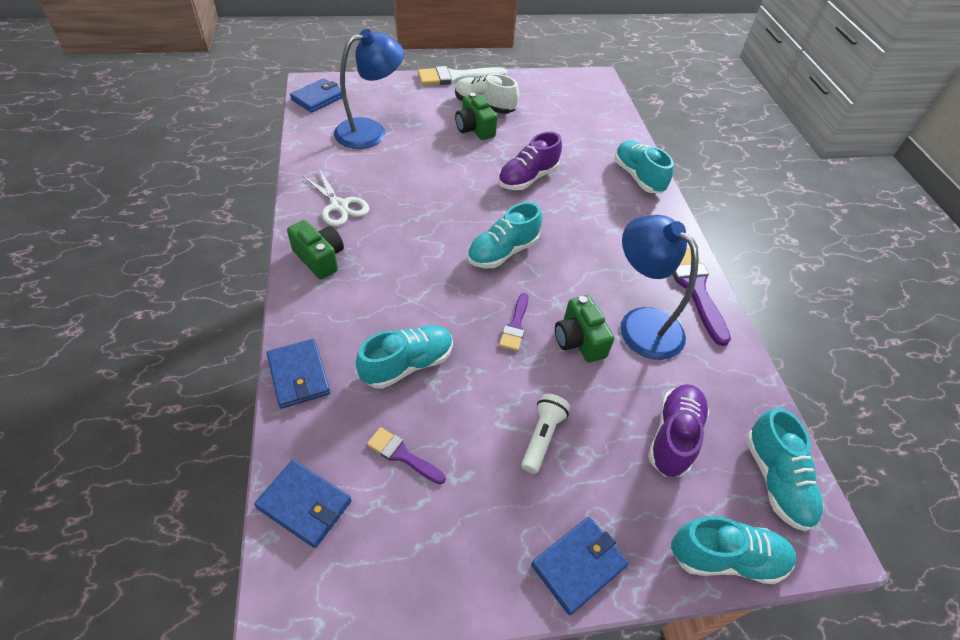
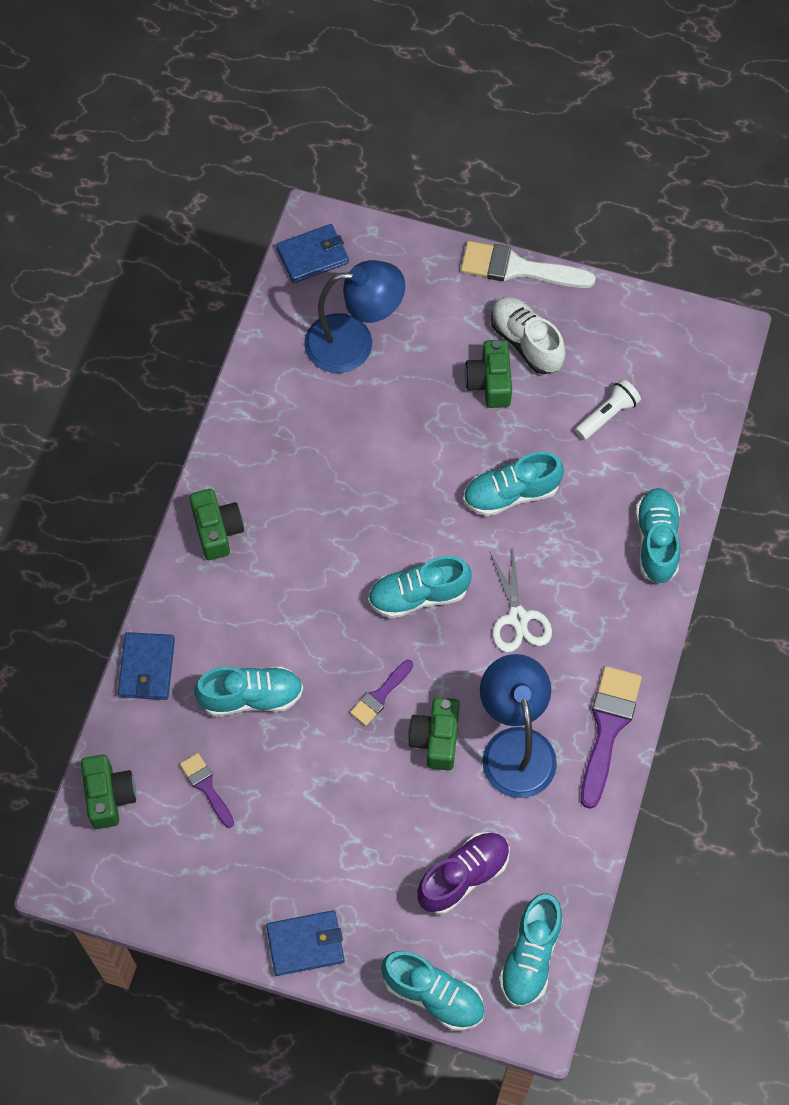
camera: 30 degrees right, 15 degrees up
(305, 504) = (109, 796): blue wallet -> green camera
(339, 206) = (267, 460): white scissors -> white scissors (518, 618)
(527, 178) = (511, 494): purple shoe -> turquoise shoe
(542, 437) = (339, 823): white flashlight -> white flashlight (607, 415)

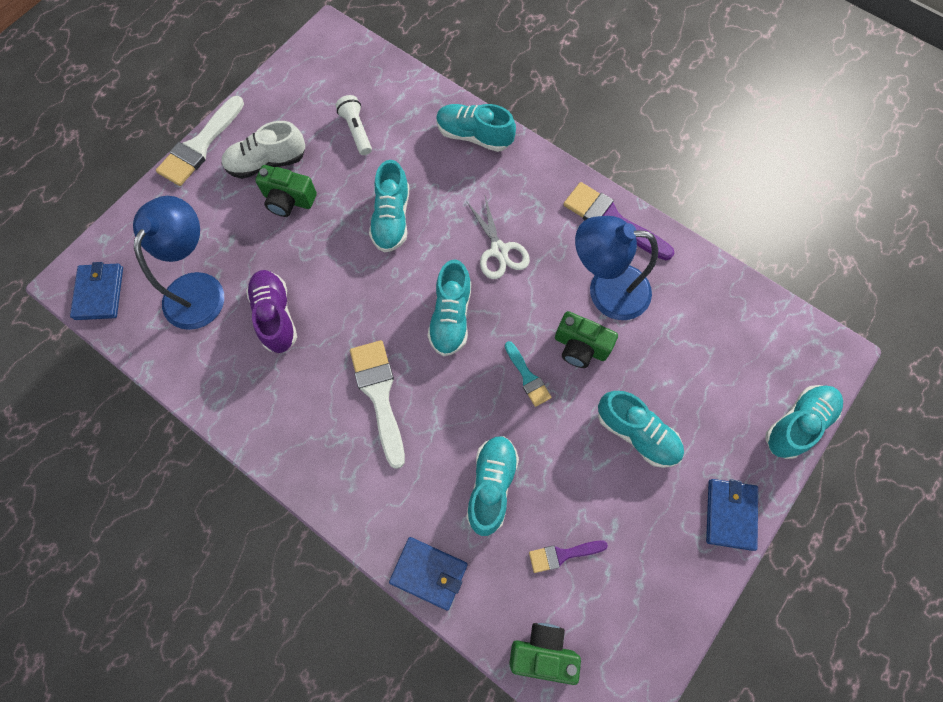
camera: 70 degrees left, 5 degrees up
(217, 530) = (321, 463): green camera -> none
(305, 557) = (379, 395): none -> white brush
(380, 695) = (528, 377): purple brush -> turquoise brush
(463, 876) = (703, 366): purple shoe -> purple shoe (275, 316)
(518, 618) = (499, 250): white scissors -> white scissors turned 60 degrees clockwise
(530, 956) = (781, 339): turquoise shoe -> turquoise shoe (637, 433)

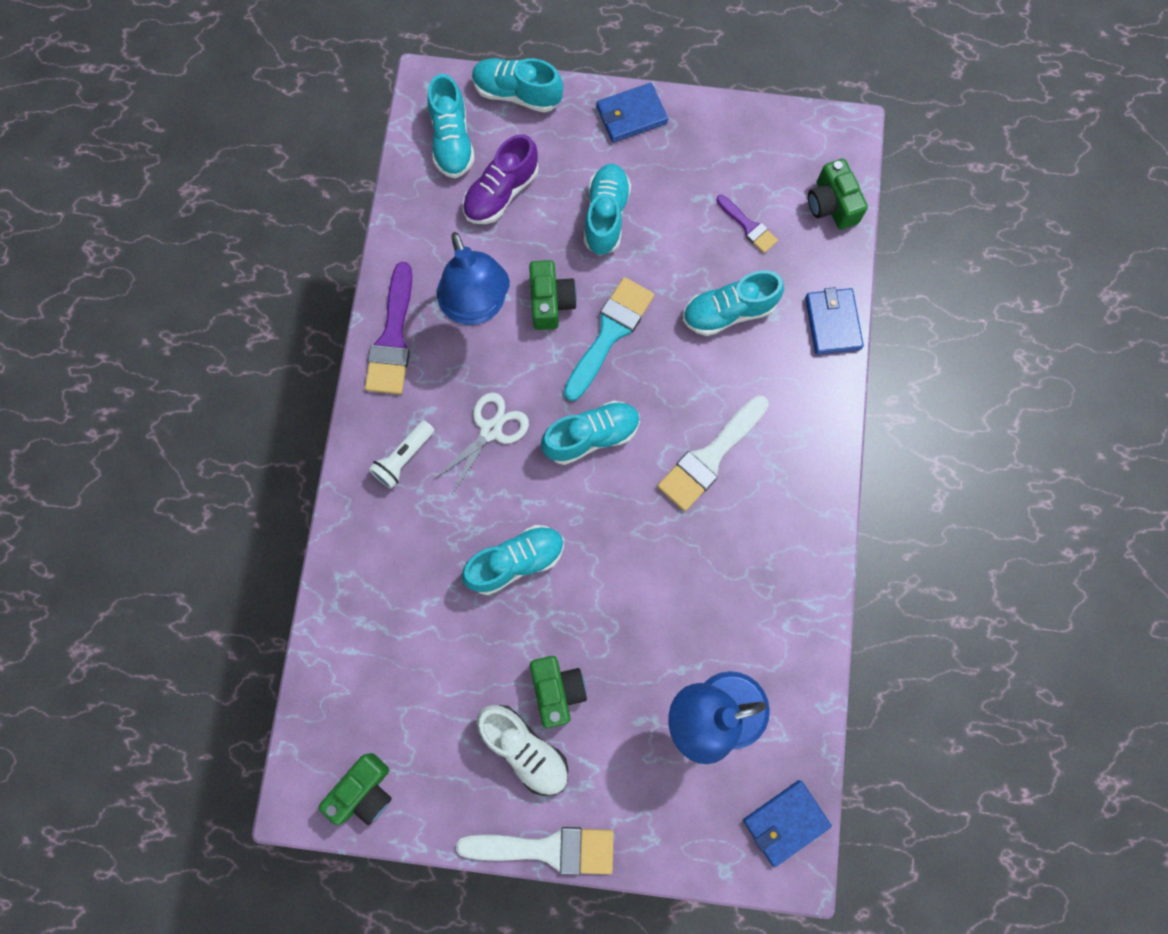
camera: 120 degrees left, 5 degrees up
(275, 316) = (694, 611): purple shoe -> purple shoe (501, 193)
(310, 67) = (364, 791): none -> green camera
(356, 130) = (425, 672): white flashlight -> white flashlight (403, 458)
(474, 136) = (361, 534): turquoise shoe -> turquoise shoe (452, 141)
(528, 377) = (610, 333): turquoise brush -> turquoise brush, size x1.79

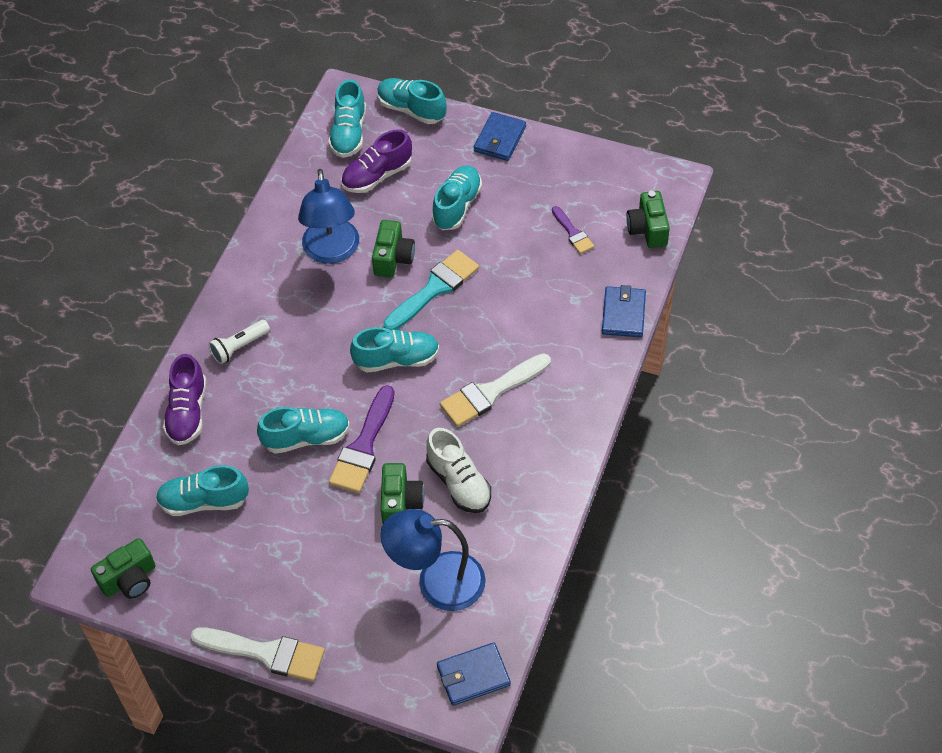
camera: 15 degrees right, 20 degrees down
(368, 558) = (187, 412): none -> purple shoe
(393, 338) = (257, 262): purple brush -> purple brush (363, 446)
(490, 430) = (315, 340): white scissors -> none
(524, 749) = (270, 575): white shoe -> white shoe (459, 482)
(557, 690) = (311, 538): green camera -> green camera (400, 502)
(631, 115) = (499, 139): blue wallet -> blue wallet turned 60 degrees counterclockwise
(728, 312) = (538, 291): turquoise shoe -> turquoise shoe (204, 501)

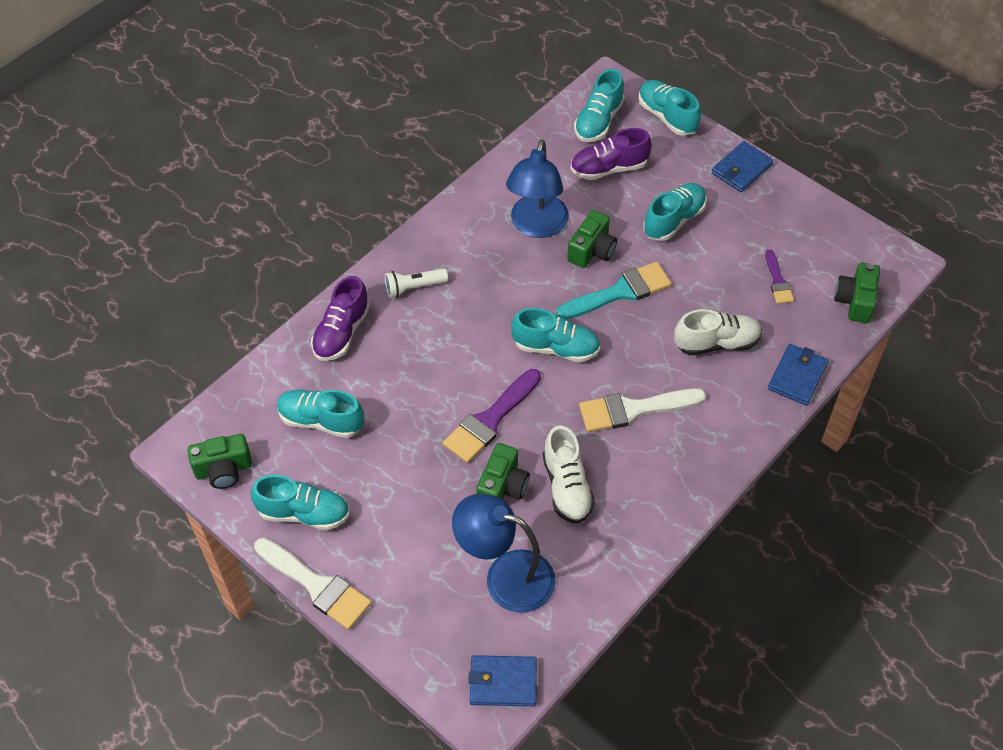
camera: 20 degrees right, 0 degrees up
(306, 438) = (440, 393): turquoise shoe -> turquoise shoe (304, 513)
(540, 307) = (716, 343): none -> white shoe

